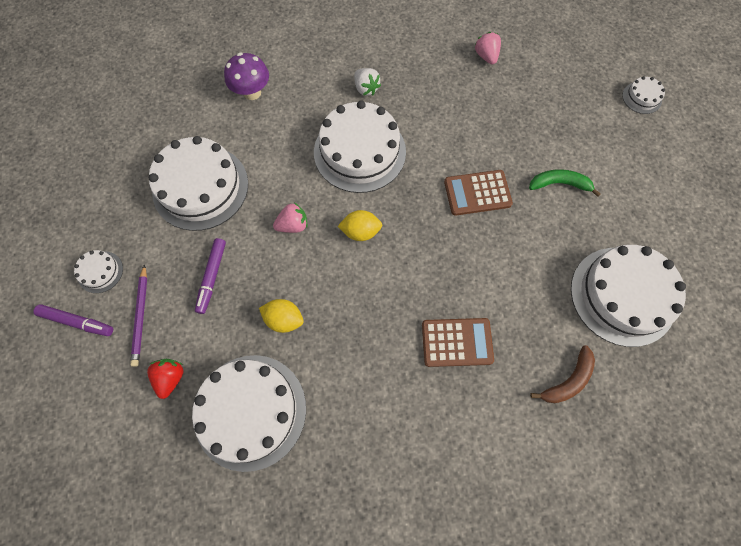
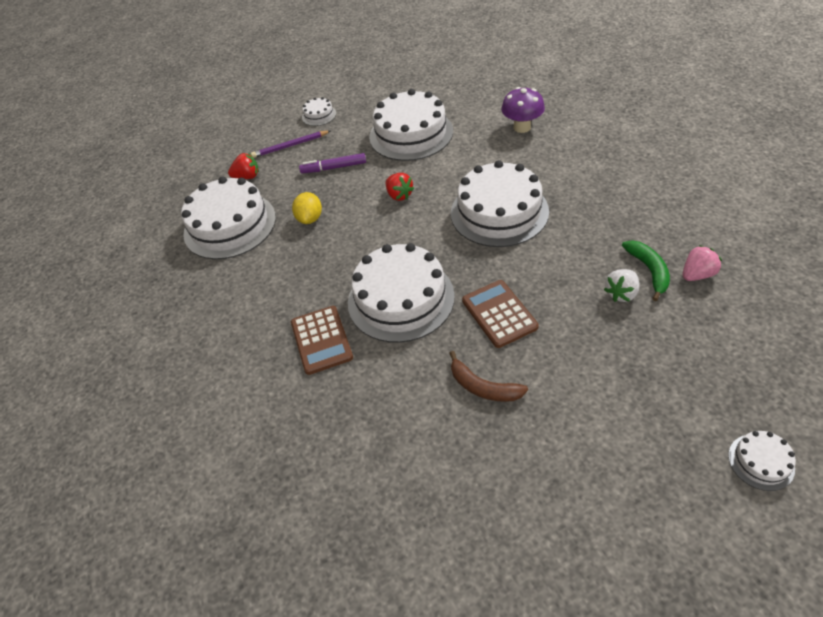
camera: 80 degrees right, 20 degrees down
(77, 322) = (278, 120): purple marker -> none
(293, 225) = (399, 195): pink strawberry -> red strawberry
(360, 232) = (412, 239): yellow lemon -> none
(366, 89) = (577, 194): white strawberry -> white strawberry (621, 293)
(559, 184) = (553, 389): green banana -> green banana (649, 271)
(567, 380) = (304, 447): brown banana -> brown banana (483, 387)
(622, 295) = (426, 487): white cake -> white cake (401, 299)

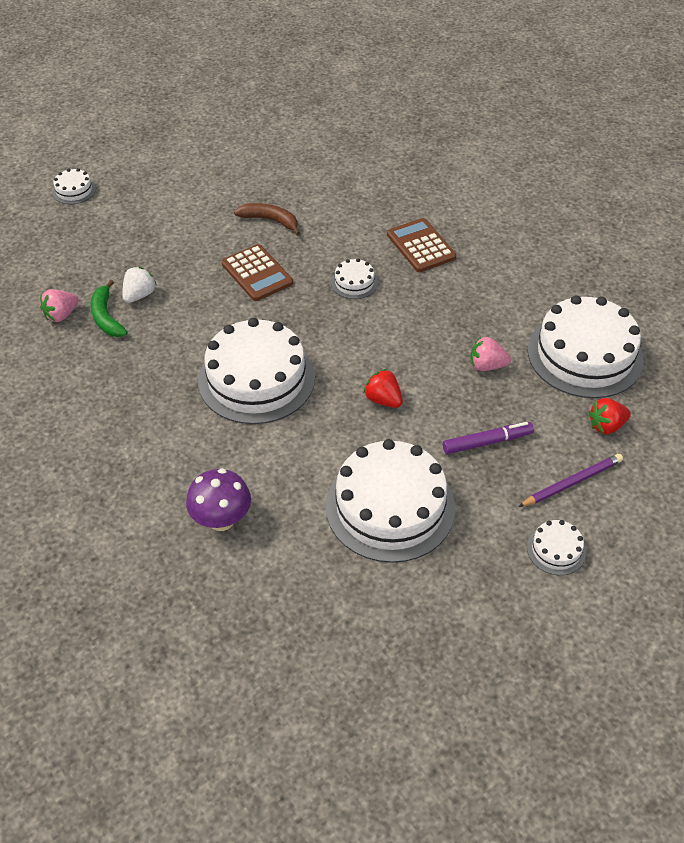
camera: 165 degrees right, 0 degrees up
(310, 218) = (487, 366): yellow lemon -> pink strawberry
(401, 299) = (354, 283): white cake -> white cake, size x0.44

